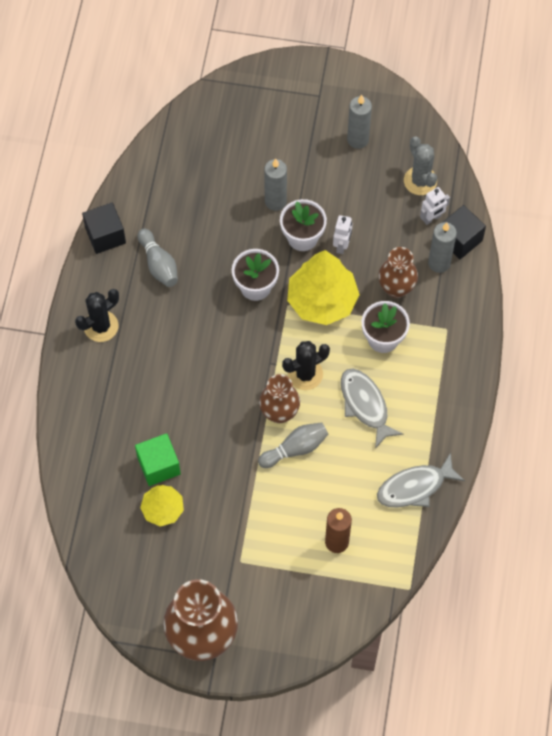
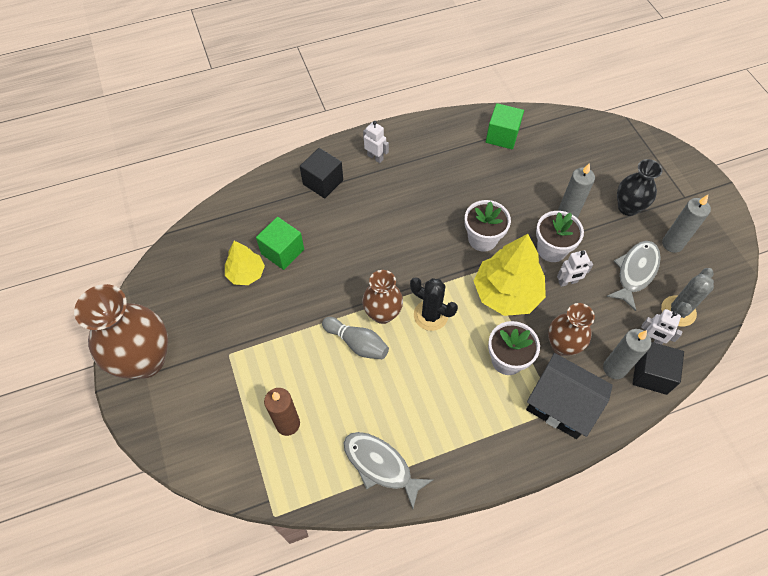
camera: 60 degrees right, 5 degrees down
(101, 326) = (375, 157): black cactus -> white robot
(105, 235) = (450, 124): black cube -> black cube (323, 182)
(152, 199) = (502, 136): none -> green cube
(158, 264) = (452, 166): grey bowling pin -> none
(300, 148) = (628, 207): none -> black vase
(365, 405) = (434, 378): grey fish -> grey fish (635, 272)
(445, 322) = (561, 405): none -> black house

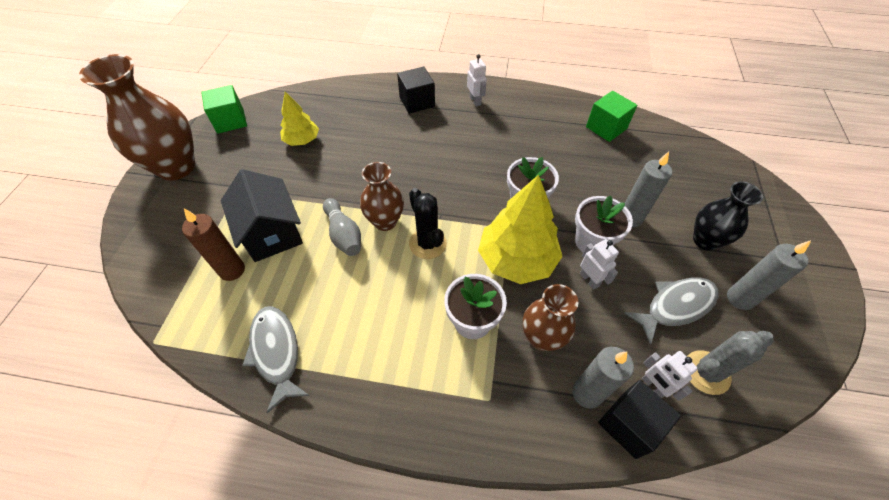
camera: 30 degrees right, 5 degrees down
(282, 251) = (343, 137): green cube -> green cube (230, 121)
(561, 405) = (499, 398): black house -> black house (271, 232)
(568, 282) = (589, 280): white robot -> white robot turned 135 degrees counterclockwise

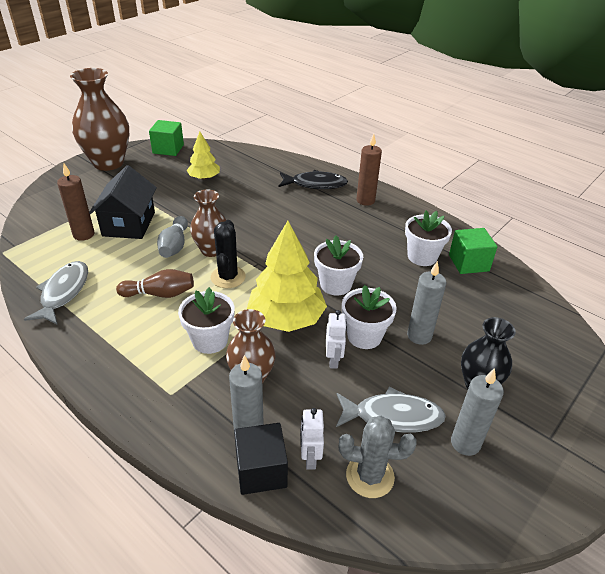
camera: 30 degrees right, 15 degrees down
(380, 297) = (160, 294): none -> brown bowling pin
(417, 102) = (315, 184): black cube -> black fish
(475, 101) = (365, 200): white robot -> brown candle
(568, 138) = (422, 256): none -> white flower pot

